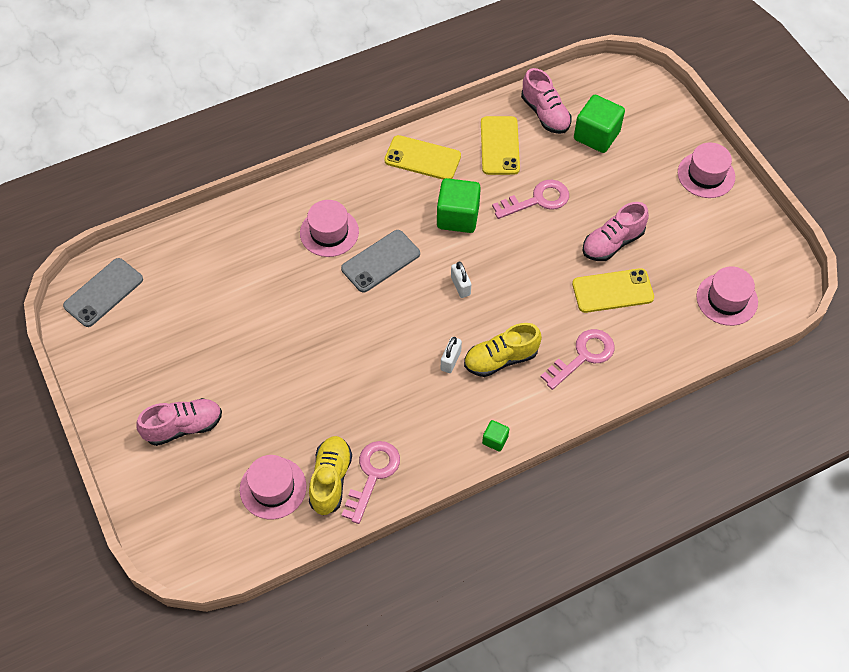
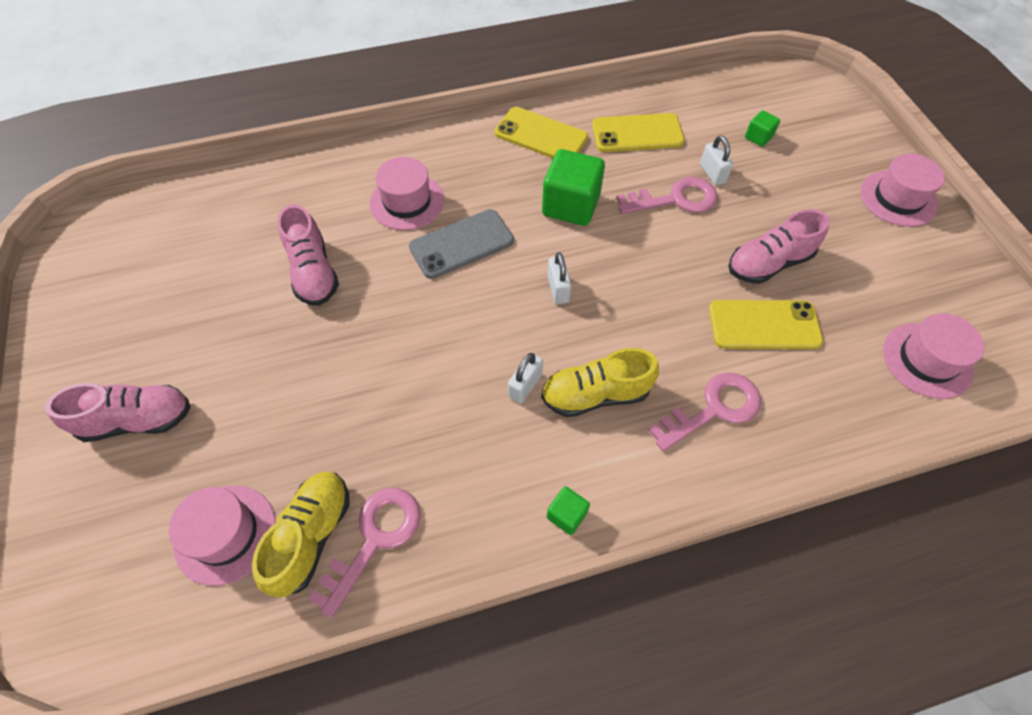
camera: 10 degrees right, 0 degrees up
(103, 292) = (111, 233): grey phone -> none
(500, 146) = (637, 134): yellow phone -> yellow phone turned 75 degrees clockwise
(545, 114) = (697, 107): pink shoe -> pink shoe (313, 272)
(563, 173) = (712, 173): none -> white padlock
(596, 135) = (758, 137): green cube -> green cube, size x0.49

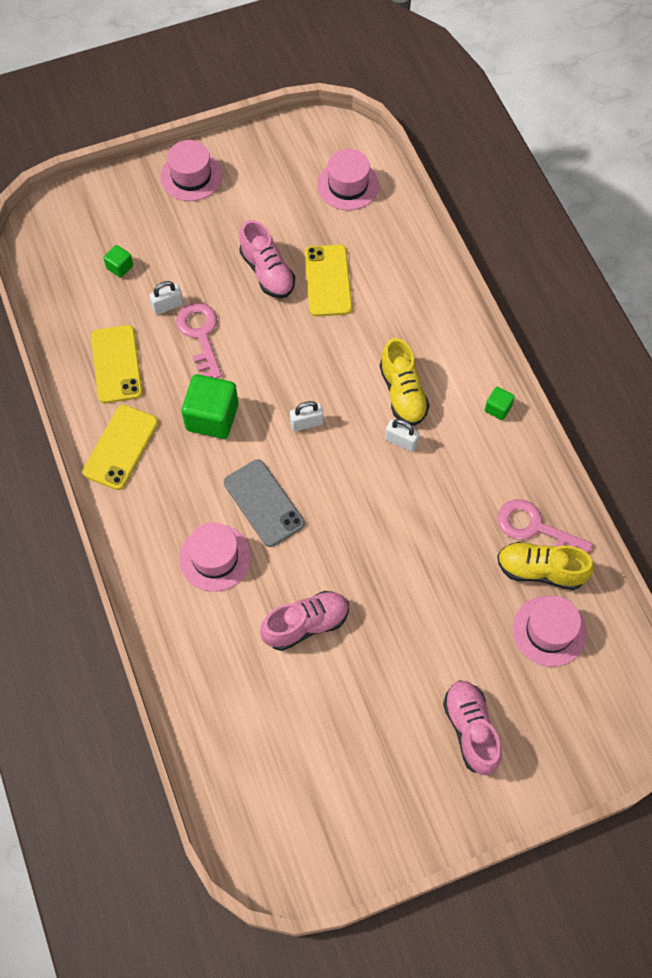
camera: 95 degrees left, 5 degrees up
(713, 409) = (404, 318): pink key -> none

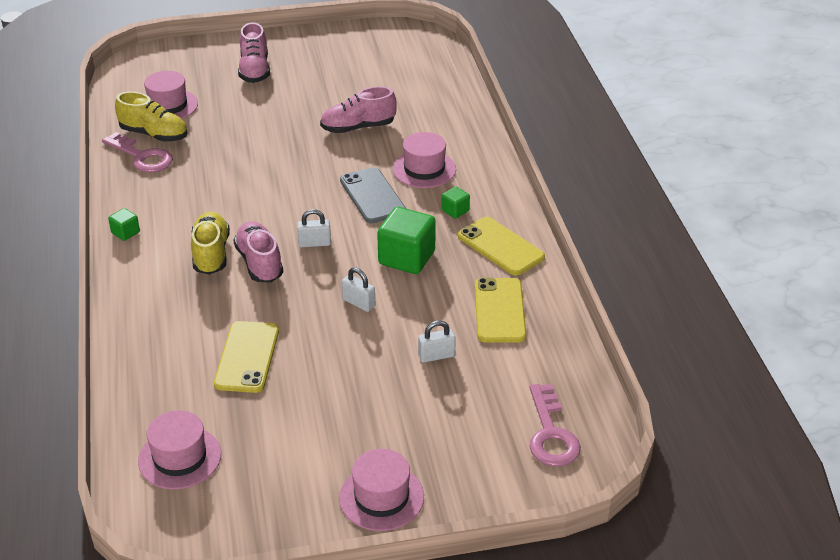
camera: 170 degrees left, 25 degrees down
(120, 267) = (488, 401): green cube -> green cube (455, 211)
(121, 447) = (500, 246): yellow phone -> yellow phone turned 75 degrees counterclockwise
(200, 335) = (404, 324): pink key -> pink key (551, 433)
(267, 272) = (314, 374): pink shoe -> pink shoe (259, 263)
(401, 441) = (230, 221): white padlock -> white padlock (359, 303)

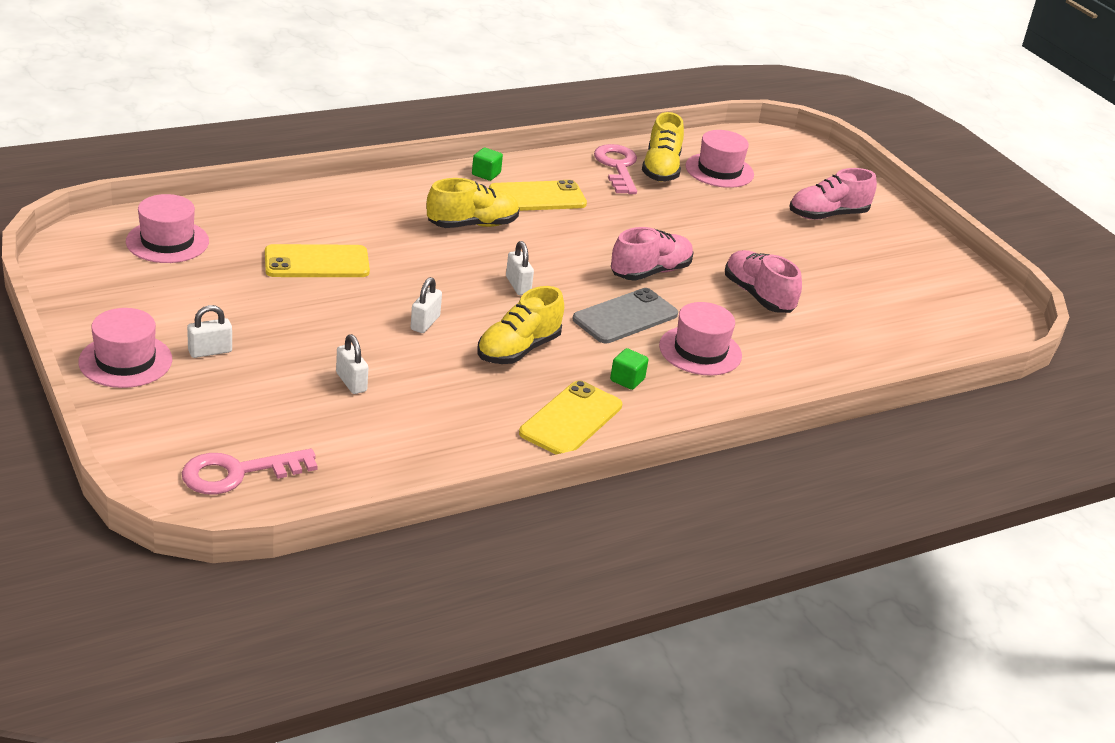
camera: 70 degrees right, 5 degrees down
(142, 157) = (617, 167): pink key -> pink key turned 150 degrees clockwise
(259, 263) = (469, 254): pink shoe -> pink shoe (650, 272)
(376, 439) = (210, 351): none -> white padlock
(406, 258) = (518, 350): green cube -> yellow shoe
(499, 310) = (446, 424): yellow phone -> yellow phone (537, 197)

